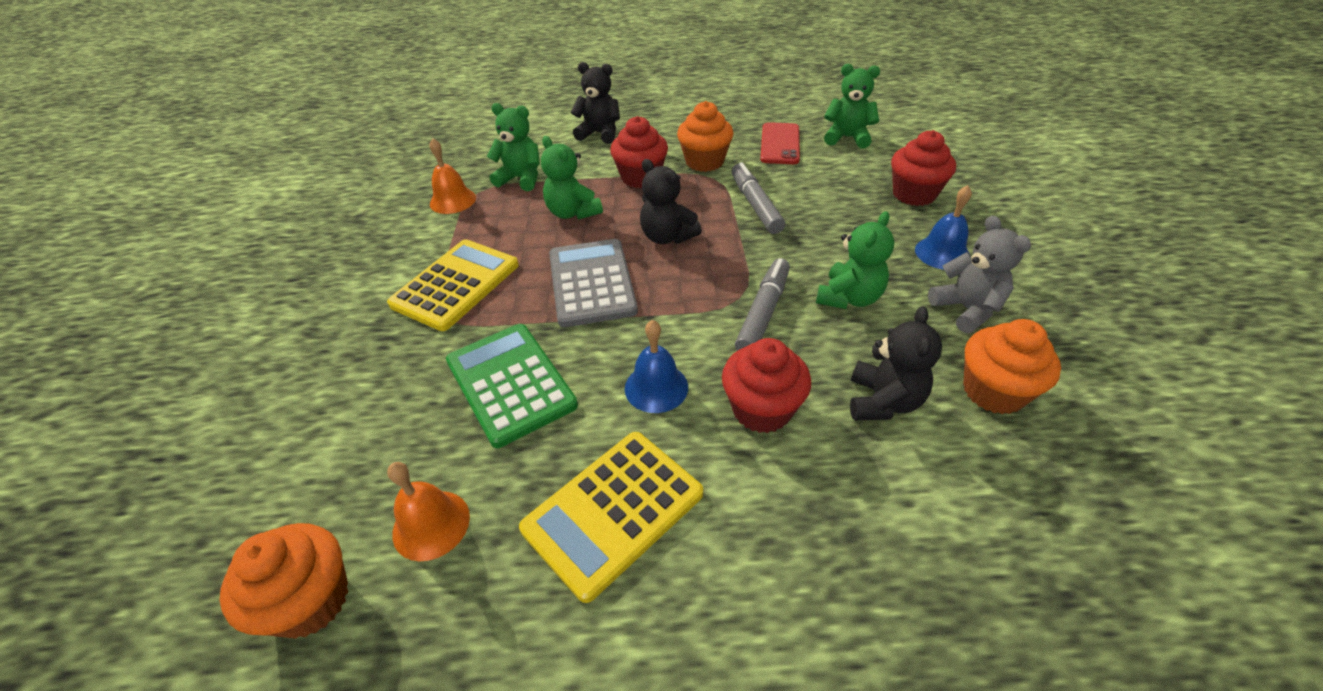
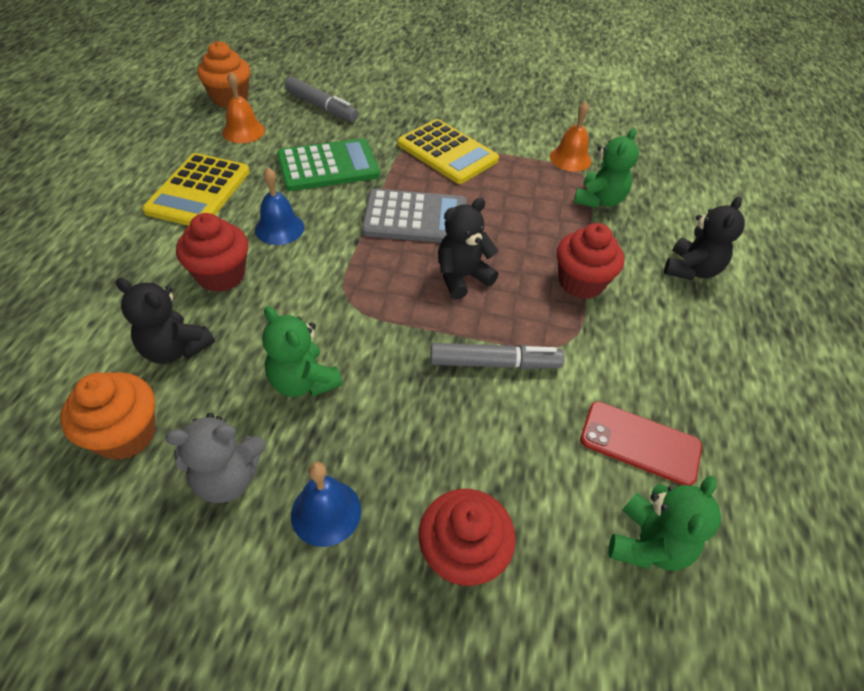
camera: 100 degrees right, 5 degrees up
(573, 212) = (527, 224): green teddy bear -> none
(613, 511) = (199, 191): yellow calculator -> yellow calculator turned 135 degrees counterclockwise
(704, 162) = (605, 346): orange cupcake -> none
(763, 313) = (320, 311): grey marker -> grey marker (321, 107)

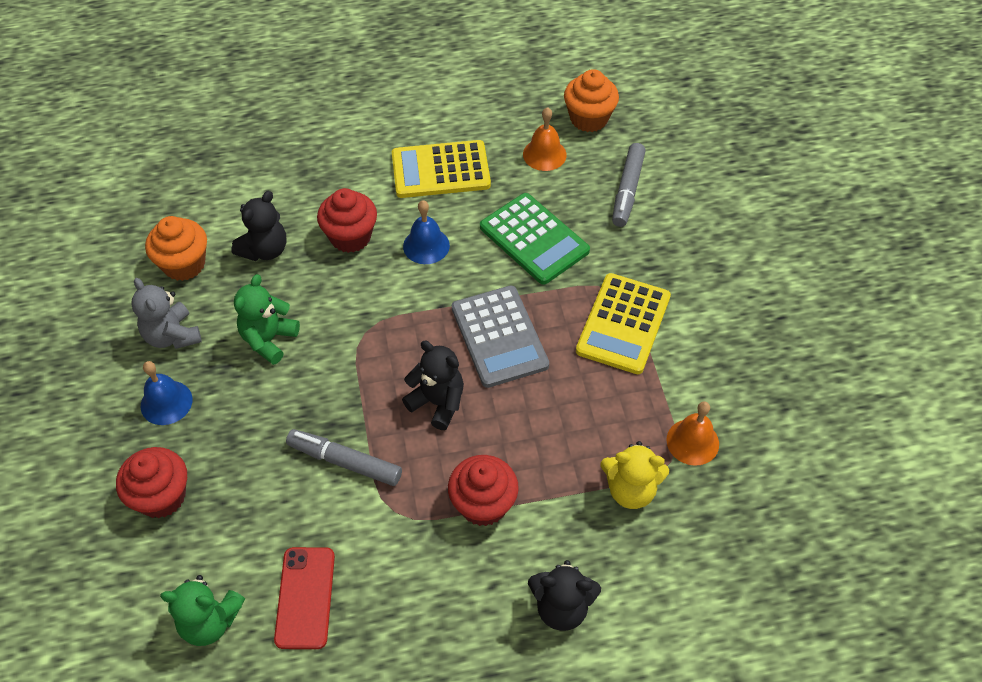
camera: 70 degrees right, 5 degrees up
(175, 349) = (265, 250): black teddy bear -> black teddy bear turned 150 degrees counterclockwise
(494, 363) = (345, 462): grey marker -> grey marker turned 135 degrees clockwise
(599, 200) = (630, 490): green teddy bear -> yellow teddy bear

